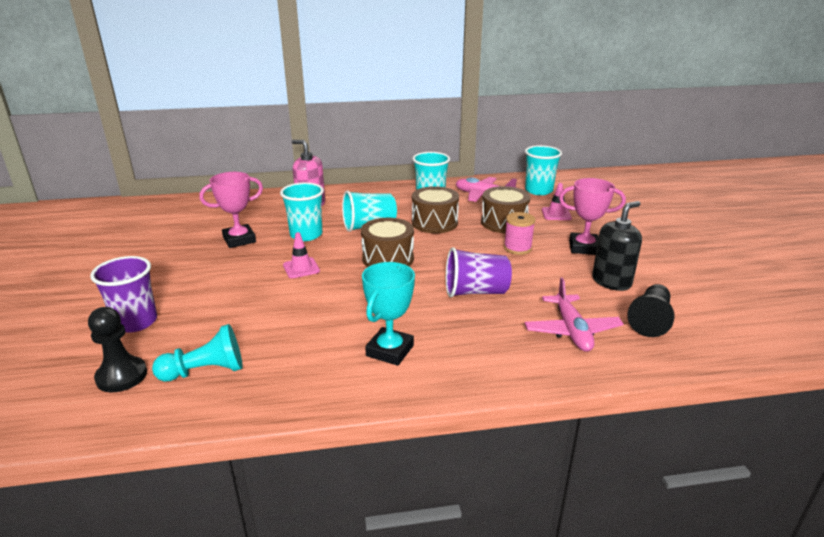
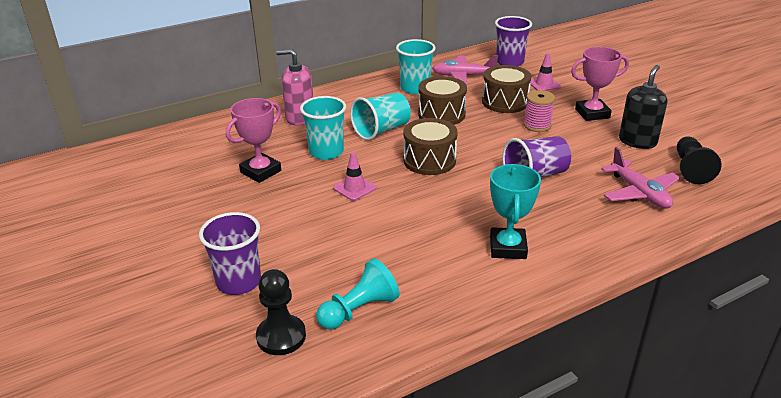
camera: 20 degrees left, 5 degrees up
(538, 190) = (509, 62): turquoise cup -> purple cup

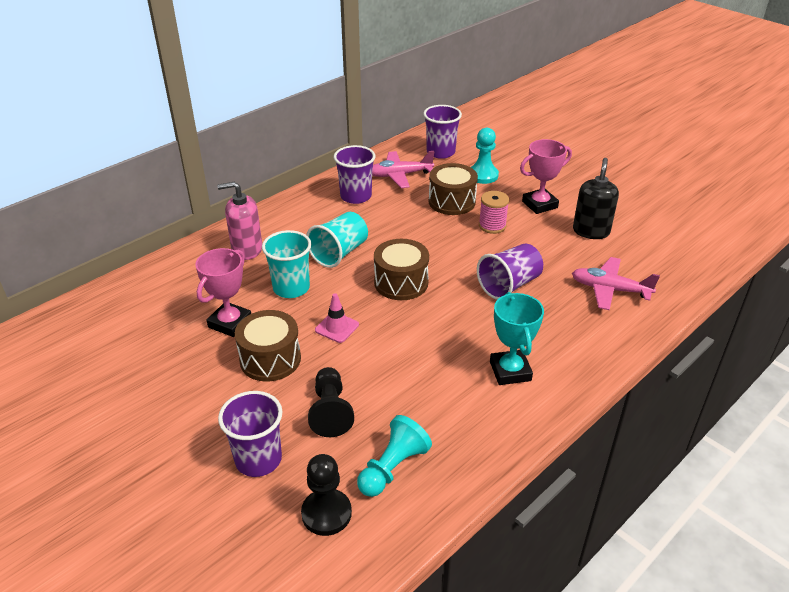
camera: 15 degrees left, 5 degrees up
(415, 88) = (356, 196): turquoise cup -> purple cup
(441, 114) = (394, 225): brown drum -> brown drum (270, 359)
(544, 84) = (483, 175): pink traffic cone -> turquoise pawn
(639, 193) = (610, 289): pink plane -> pink plane turned 150 degrees clockwise
(690, 169) = (647, 256): black pawn -> black pawn (330, 411)

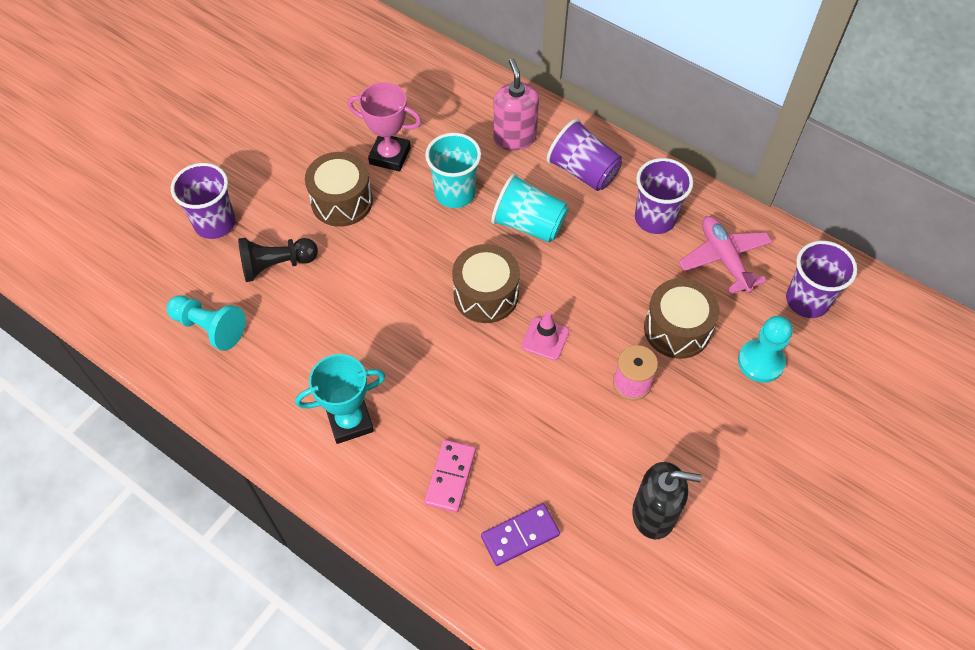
camera: 80 degrees right, 20 degrees up
(326, 513) = (158, 285): black pawn -> none
(337, 327) = (397, 247): pink traffic cone -> pink traffic cone (545, 339)
(509, 285) = (504, 412): purple cup -> purple cup (583, 171)
(539, 204) = (704, 442): pink trophy -> none
(563, 318) = (450, 477): none -> pink domino
(610, 289) = (520, 536): pink plane -> purple domino

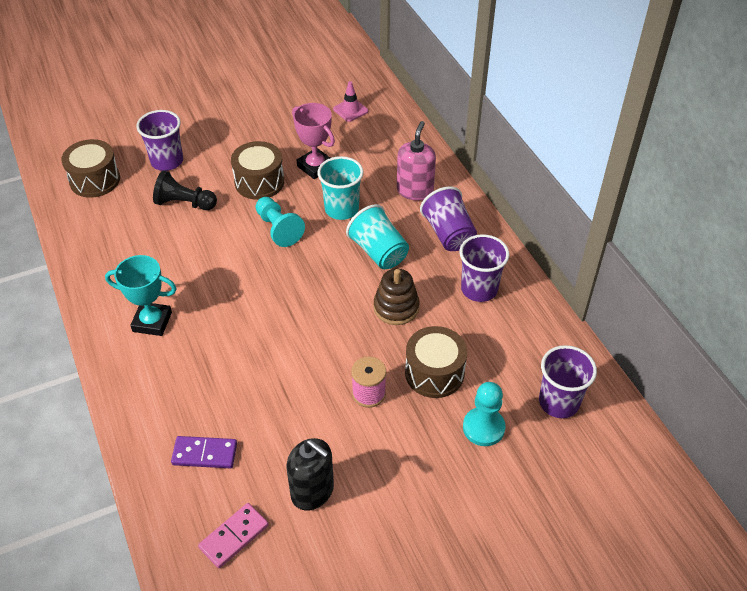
camera: 30 degrees right, 10 degrees down
(210, 328) = (112, 223): turquoise pawn -> turquoise pawn (278, 229)
(450, 477) = (188, 390): pink domino -> pink domino (234, 536)
(486, 295) = (310, 284): brown drum -> brown drum (95, 180)
(545, 339) = (329, 333): pink traffic cone -> pink traffic cone (350, 110)
(590, 277) = (396, 307): none -> brown stacking toy
(724, 259) = (512, 341): pink plane -> none

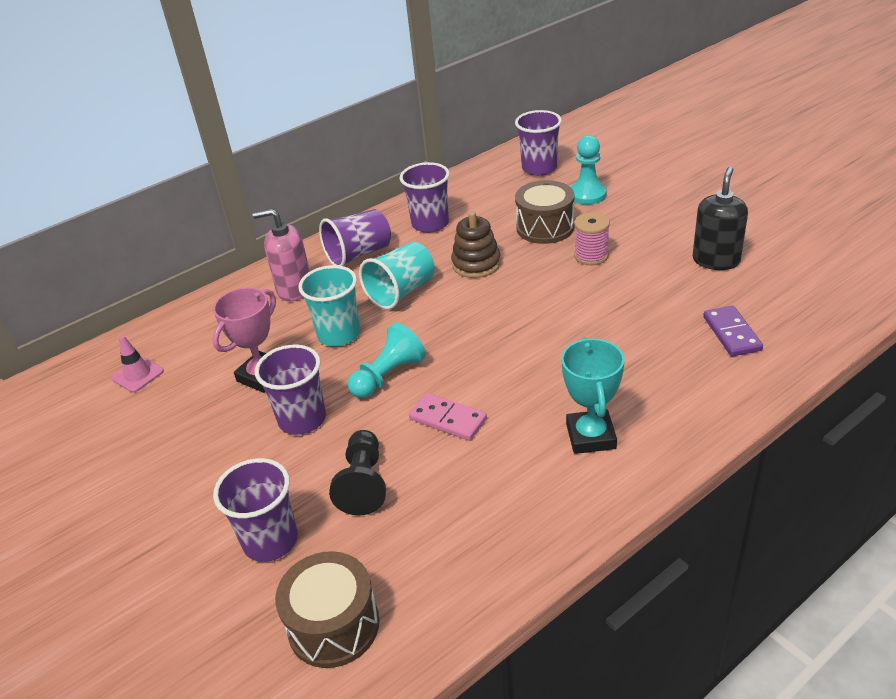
camera: 100 degrees left, 10 degrees down
(234, 536) = (796, 289): pink domino -> pink domino (448, 419)
(259, 182) = (302, 419): brown drum -> purple cup

